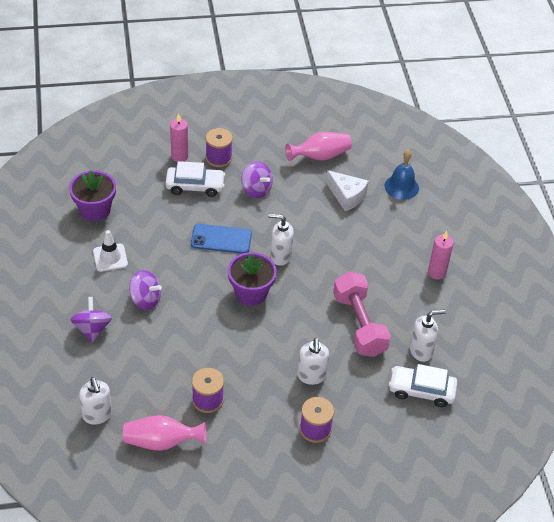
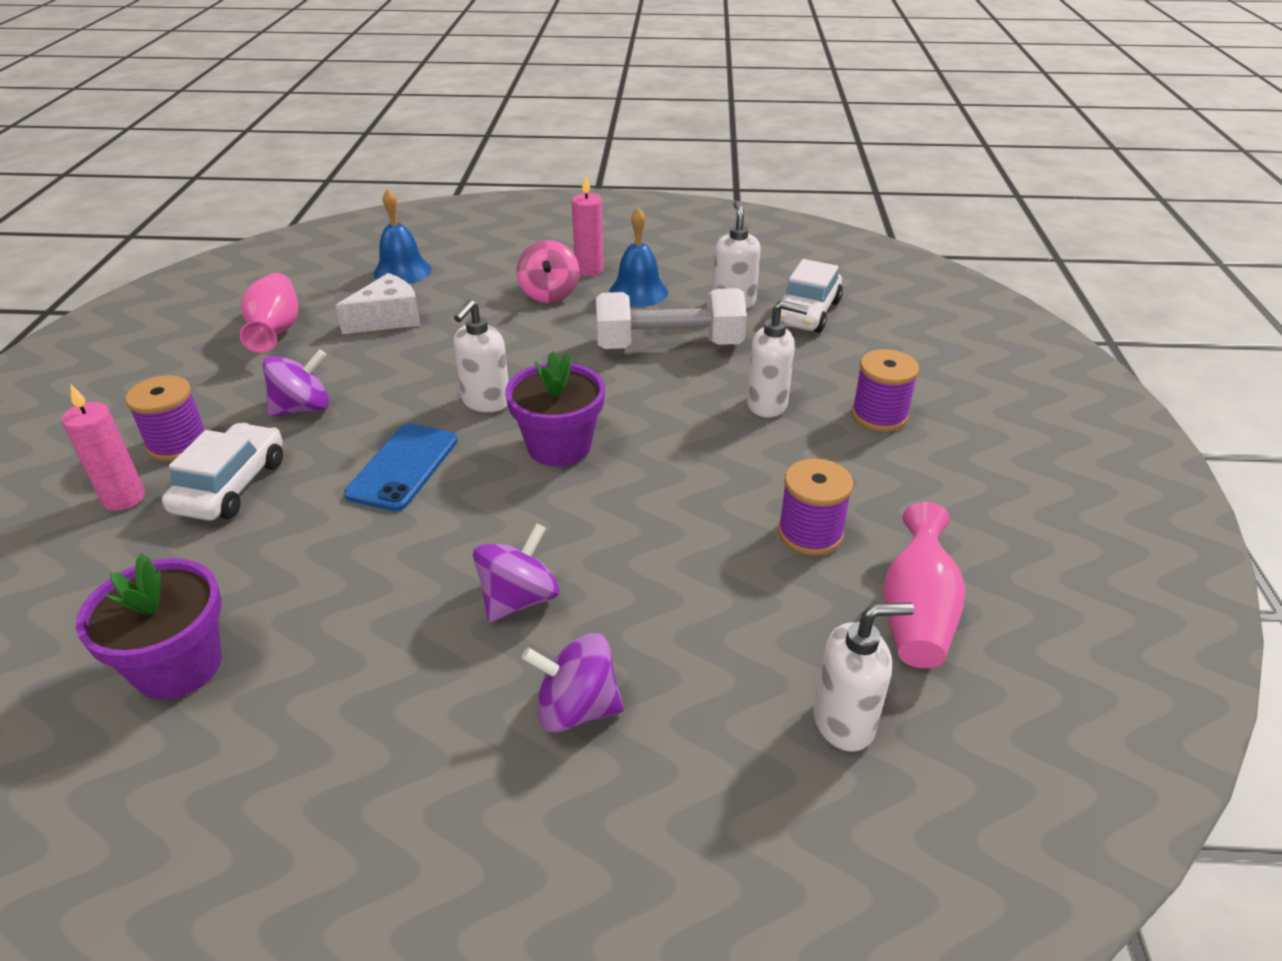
camera: 75 degrees left, 10 degrees down
(110, 258) = (359, 650): white traffic cone -> none
(359, 324) = (669, 345): pink dumbbell -> white dumbbell
(399, 259) = (549, 294): none -> pink spinning top
(417, 301) = (638, 292): none -> blue bell

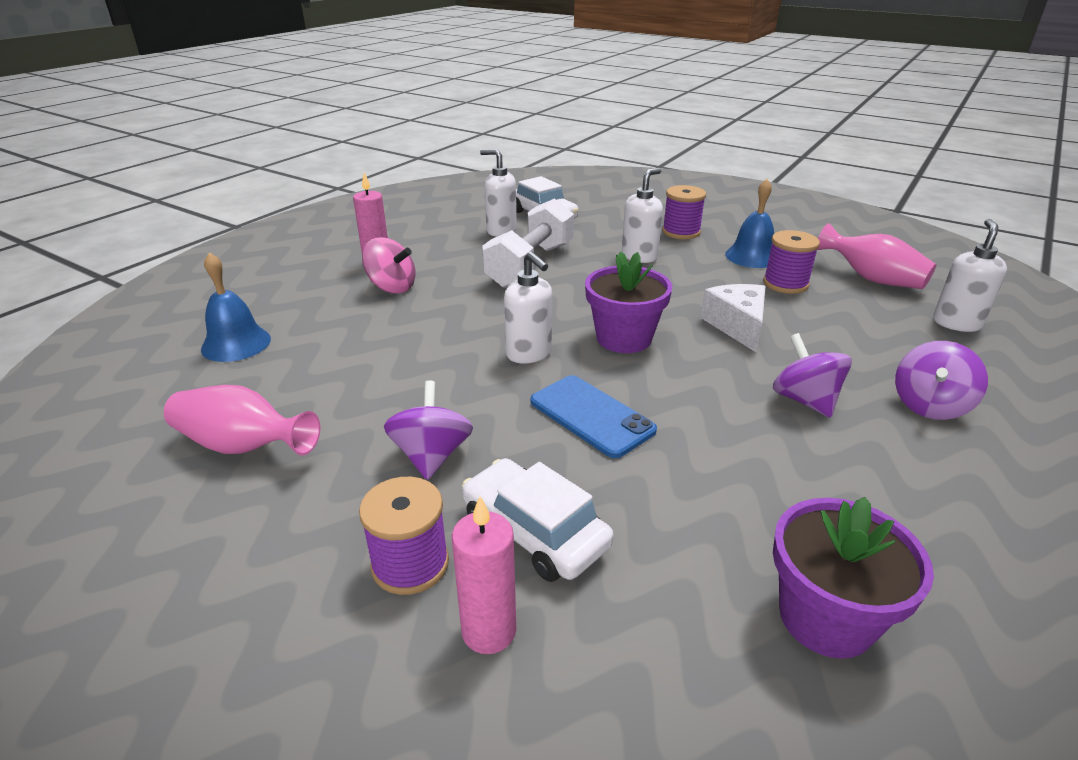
camera: 60 degrees left, 5 degrees down
(388, 319) = (320, 371): white cheese -> white cheese (737, 326)
(638, 292) = (440, 255): blue bell -> blue bell (752, 256)

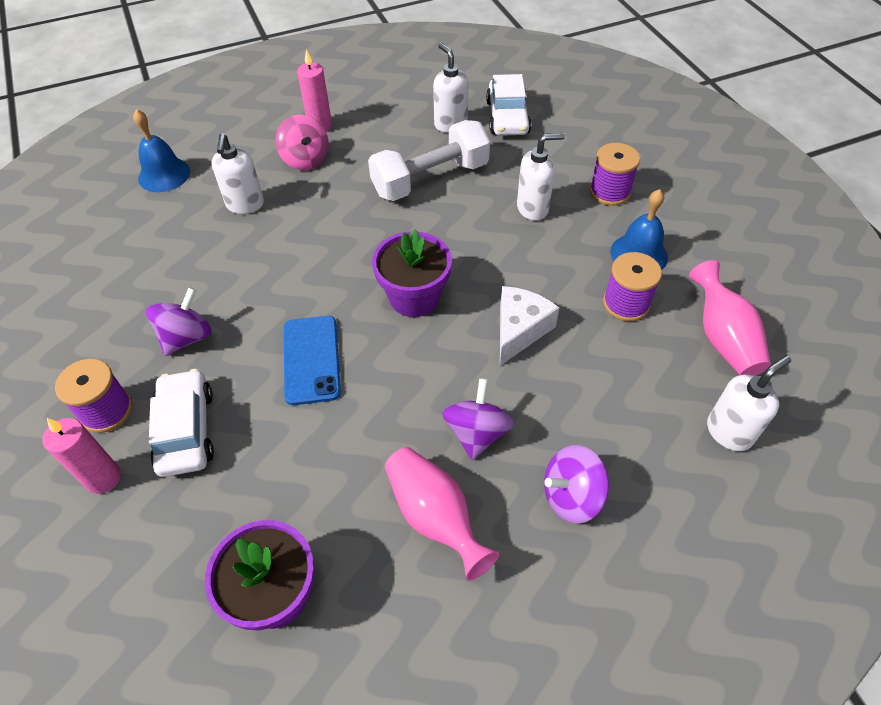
camera: 35 degrees right, 20 degrees up
(243, 446) = (99, 271): pink vase -> pink vase (435, 517)
(529, 354) = (331, 278): white soap dispenser -> white soap dispenser (245, 205)

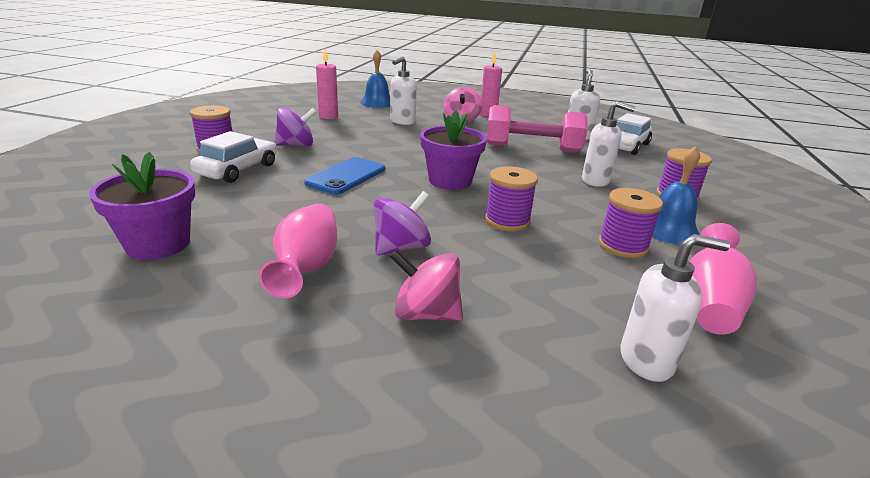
camera: 35 degrees right, 25 degrees down
(103, 478) = (172, 166): pink candle -> pink candle (328, 116)
(430, 179) = (532, 148): white dumbbell -> pink dumbbell
(519, 330) = (507, 221): white cheese -> purple spool
(571, 496) = (426, 313): purple spinning top -> pink spinning top

